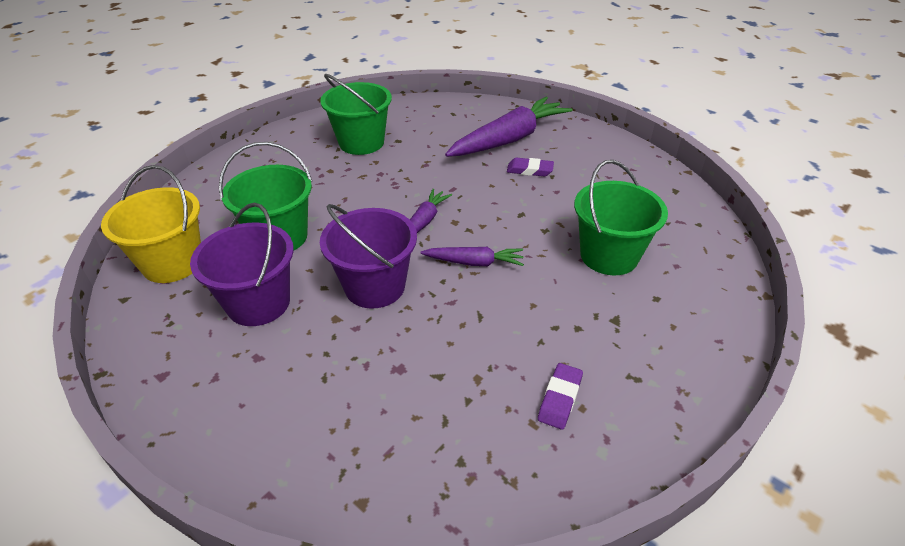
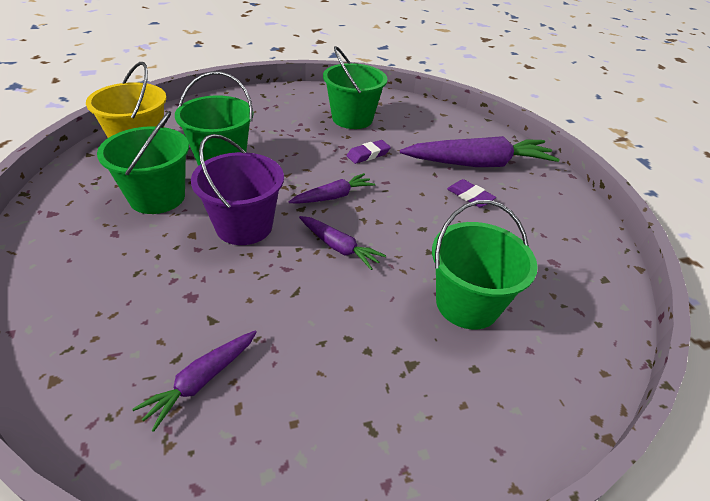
camera: 30 degrees right, 0 degrees up
(258, 303) = (157, 197): purple bucket -> green bucket
(485, 423) = (202, 381): none -> purple carrot
(559, 398) = (283, 401): purple eraser -> purple eraser (368, 154)

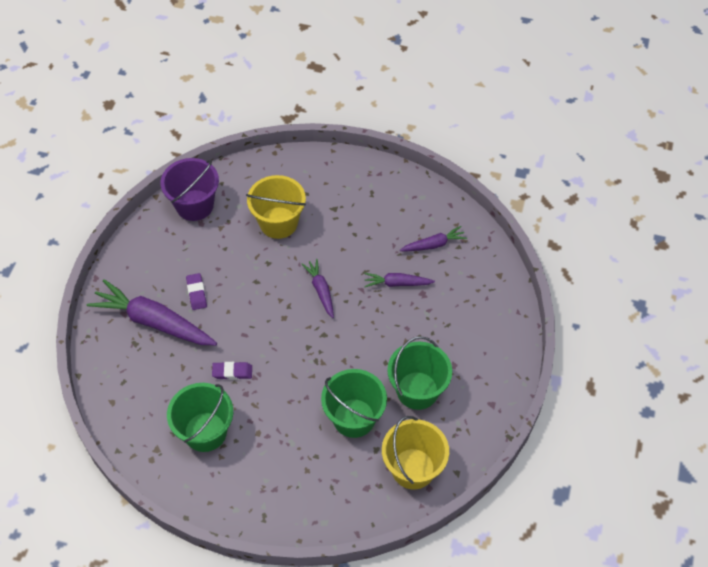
camera: 145 degrees left, 15 degrees up
(244, 226) = (370, 334): purple bucket -> purple bucket (194, 205)
(333, 196) = (294, 336): purple carrot -> purple carrot (397, 283)
(467, 304) = (278, 223): green bucket -> yellow bucket

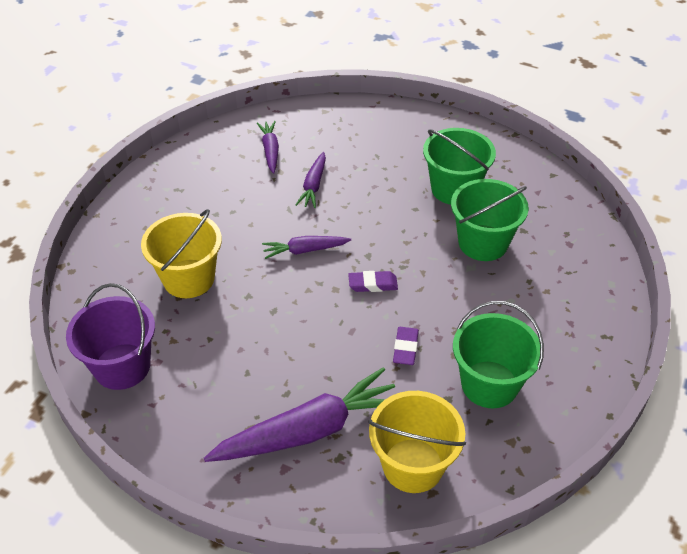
camera: 80 degrees left, 10 degrees down
(154, 322) = (308, 430): purple carrot -> purple carrot turned 150 degrees counterclockwise
(196, 293) = (273, 376): purple eraser -> purple eraser (373, 284)
(413, 468) = (547, 205): yellow bucket -> yellow bucket (413, 465)

